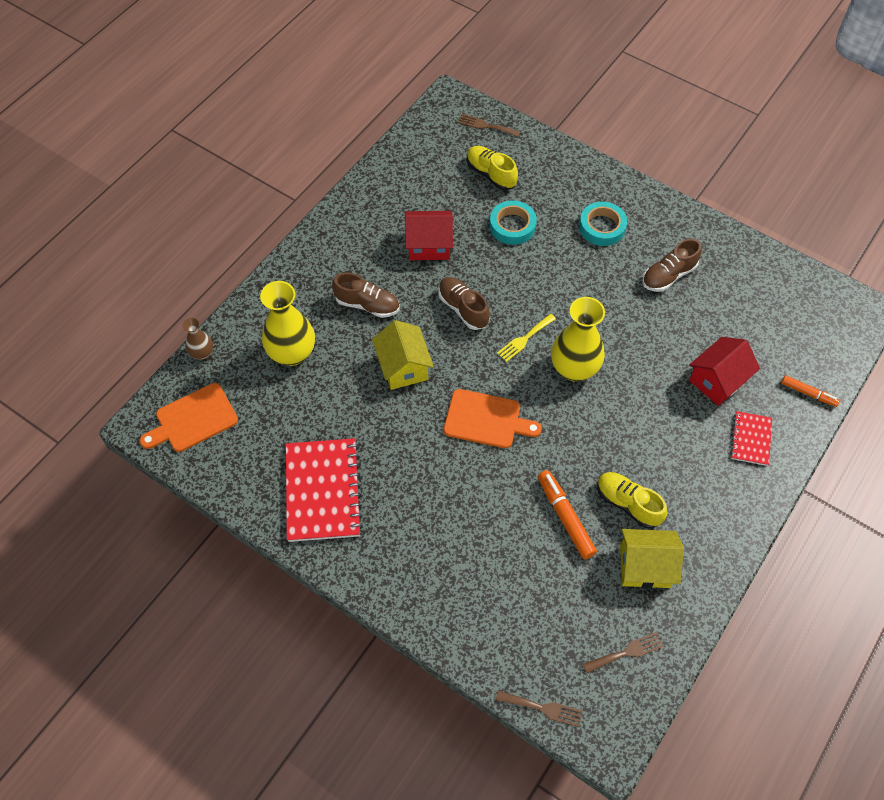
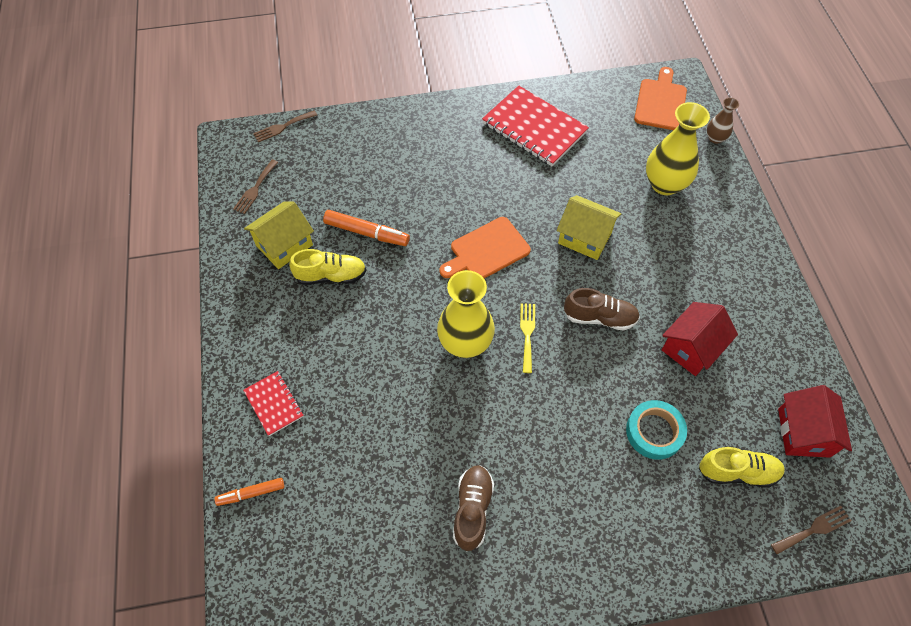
camera: 135 degrees right, 0 degrees up
(367, 305) = (667, 259): brown shoe -> none
(602, 227) = (581, 509): turquoise tape -> none
(717, 380) = (341, 435): red house -> red house (803, 432)

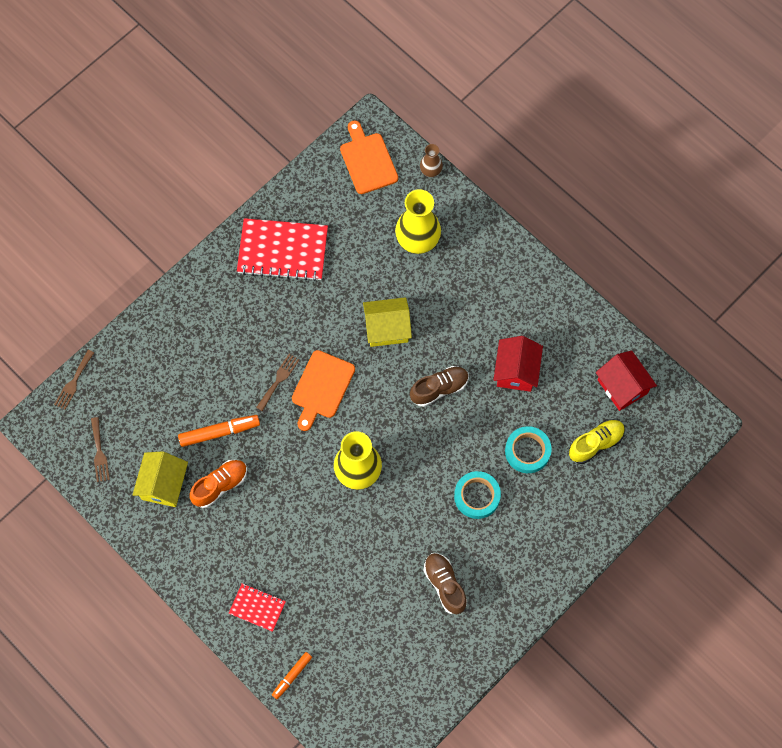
camera: 35 degrees left, 10 degrees up
(331, 276) = (220, 485): yellow shoe -> orange shoe
(527, 334) = (397, 435): yellow fork -> none
(569, 442) = (477, 496): none -> turquoise tape
(813, 529) = (661, 451): brown fork -> brown fork (278, 380)

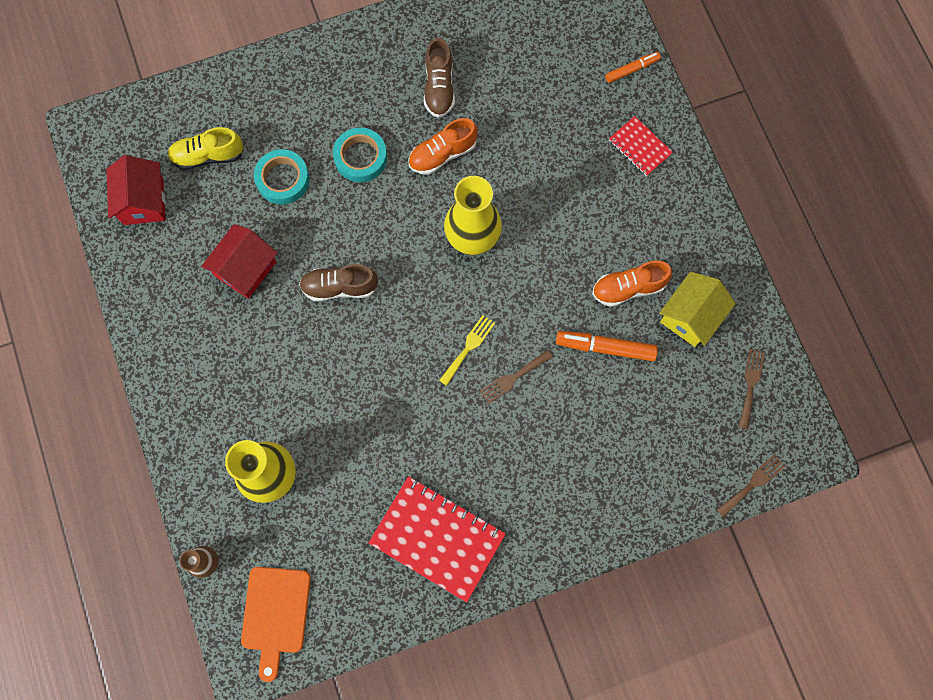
camera: 155 degrees left, 5 degrees up
(321, 387) = (468, 347): orange cutting board -> yellow fork
(387, 328) = (361, 383): yellow house -> none
(413, 528) = (442, 154): none -> orange shoe

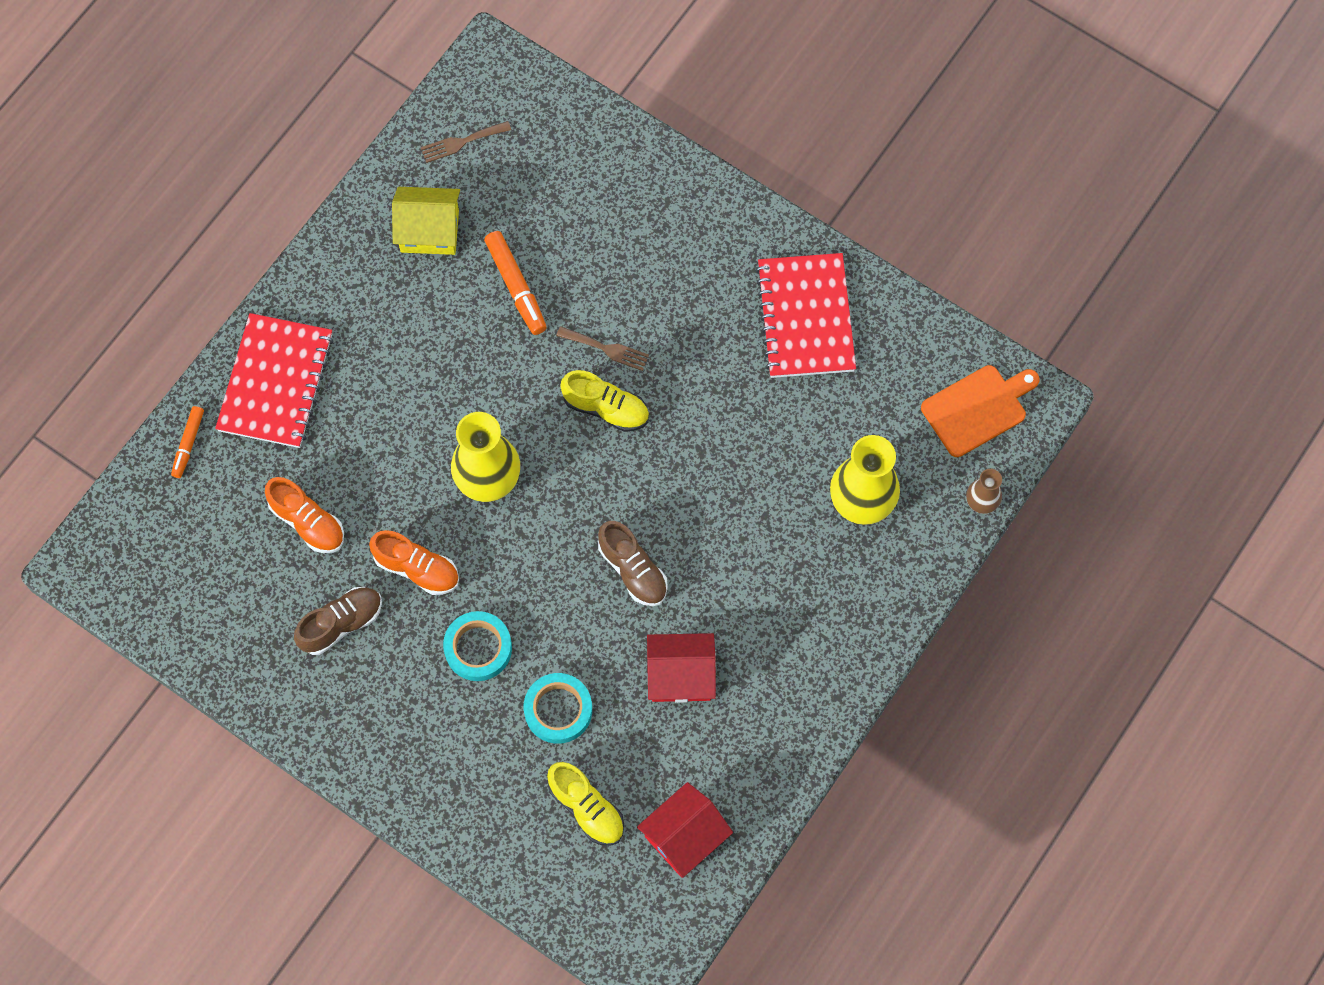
camera: 125 degrees left, 5 degrees down
(468, 347) = (606, 408): yellow fork -> yellow shoe
(628, 288) = (439, 302): orange shoe -> orange shoe (307, 522)
(632, 69) = (188, 444): orange marker -> orange marker turned 105 degrees counterclockwise
(640, 147) = (276, 382): red notebook -> red notebook, size x1.91
(753, 483) = (556, 89): brown fork -> none

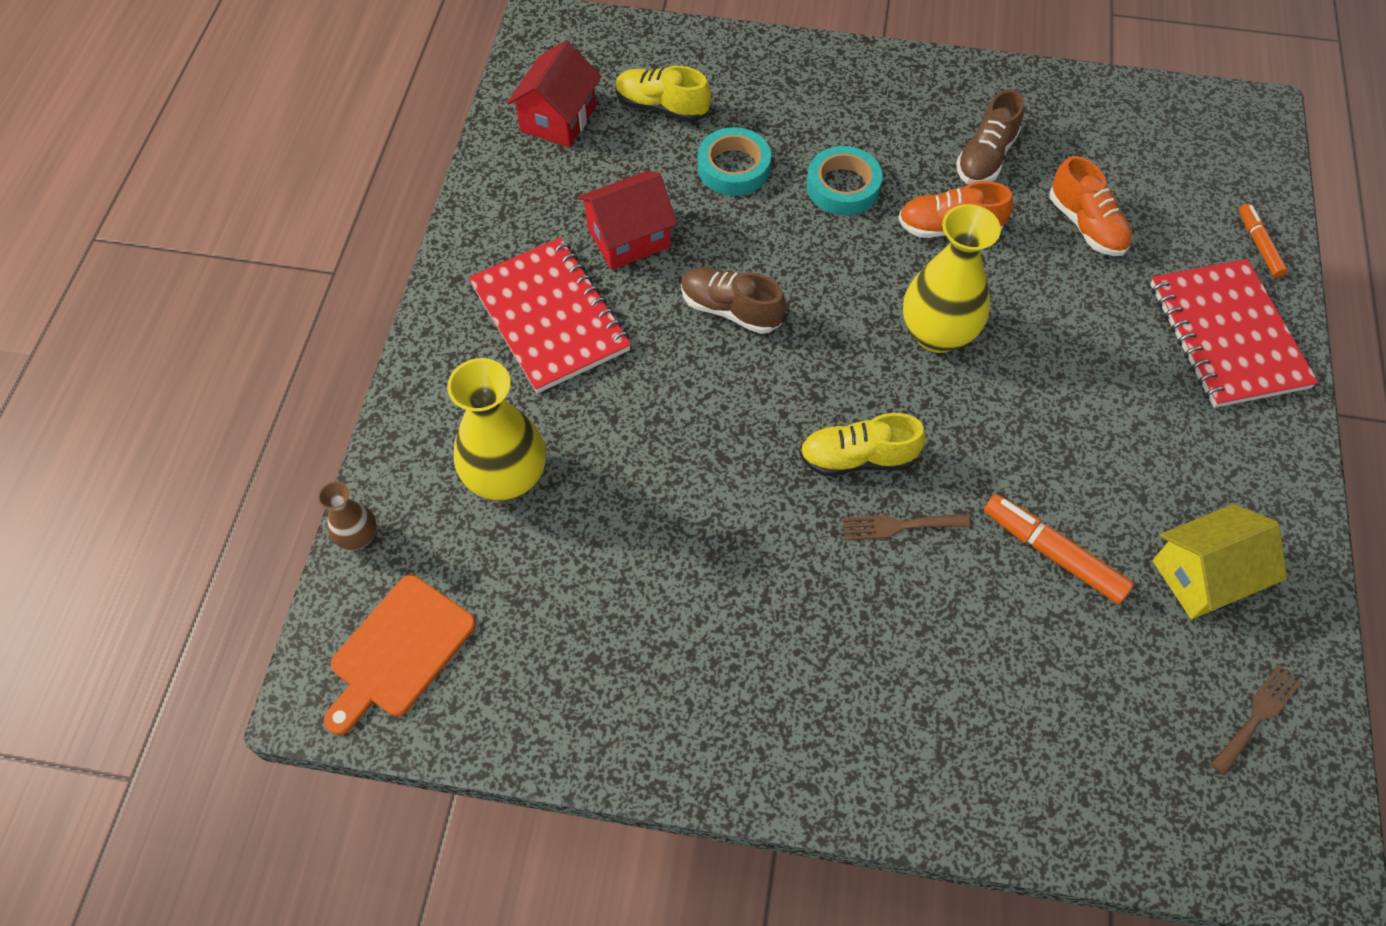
camera: 155 degrees right, 10 degrees down
(307, 522) = (1086, 225): orange shoe -> orange shoe turned 135 degrees counterclockwise
(805, 317) = (674, 674): red notebook -> red notebook (550, 317)

